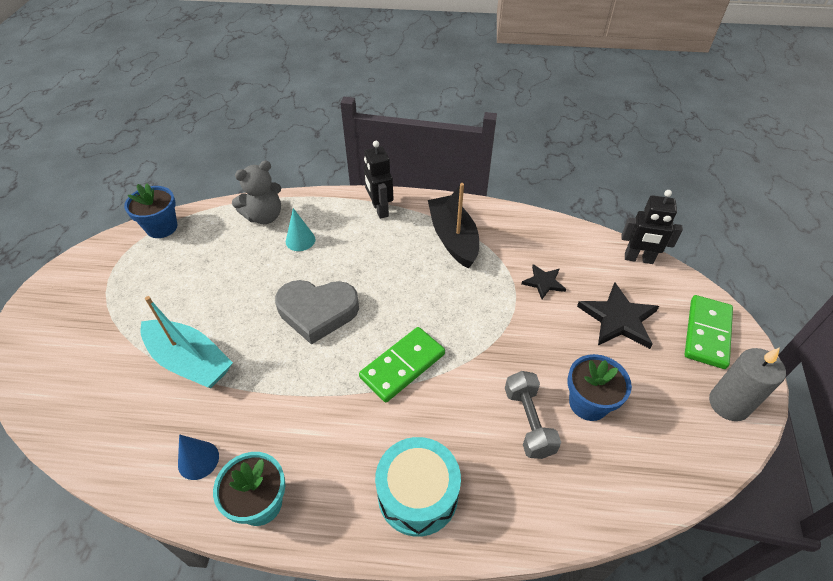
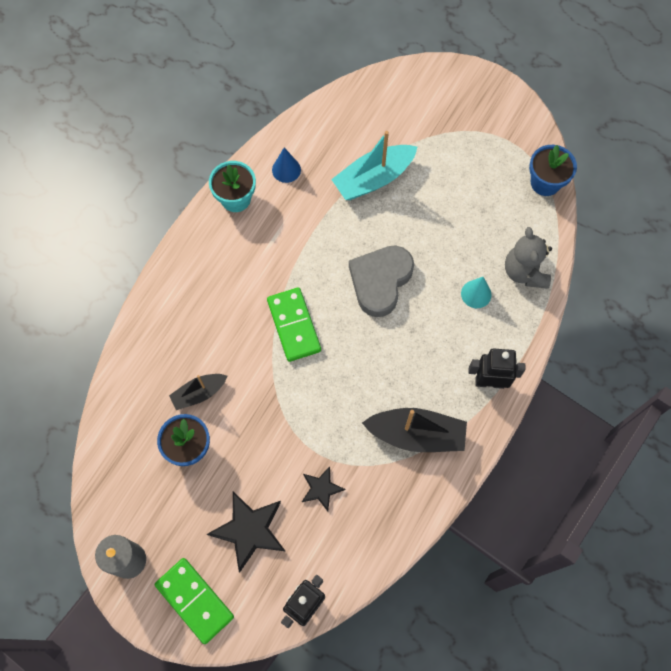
camera: 115 degrees right, 20 degrees up
(418, 494) = (190, 293): turquoise drum -> none
(528, 422) = (199, 393): grey dumbbell -> black boat

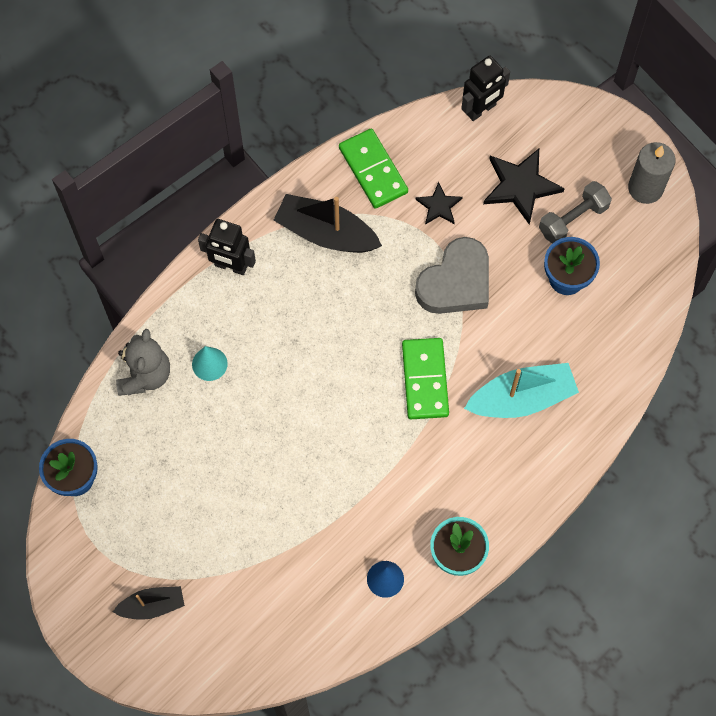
camera: 165 degrees left, 0 degrees up
(193, 508) = (573, 219): none -> grey dumbbell
(194, 600) = (586, 138): green domino -> green domino (373, 170)
(199, 393) = (546, 331): black boat -> black boat (152, 605)
(373, 179) = (280, 538): turquoise boat -> turquoise boat (521, 398)
(380, 281) = (312, 406): grey heart -> grey heart (456, 282)

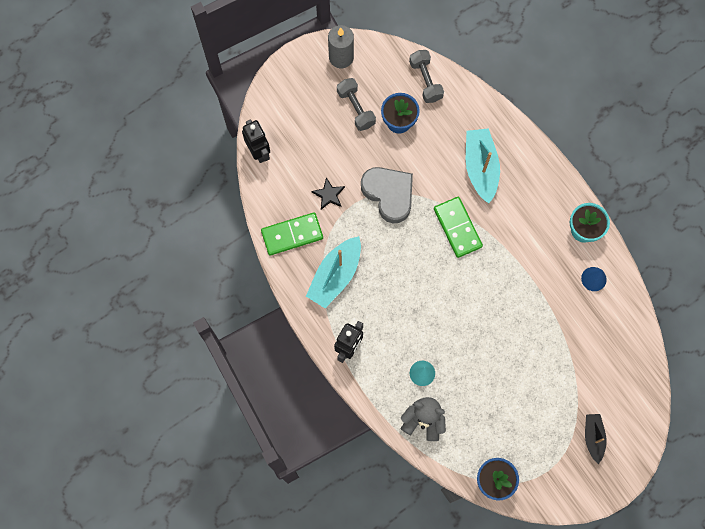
camera: 80 degrees left, 5 degrees up
(326, 233) = (335, 275): black boat -> turquoise boat
(425, 380) = (457, 228): green domino -> green domino turned 60 degrees clockwise
(520, 186) = (324, 137): black star -> none
(638, 304) = (425, 81): none -> grey dumbbell

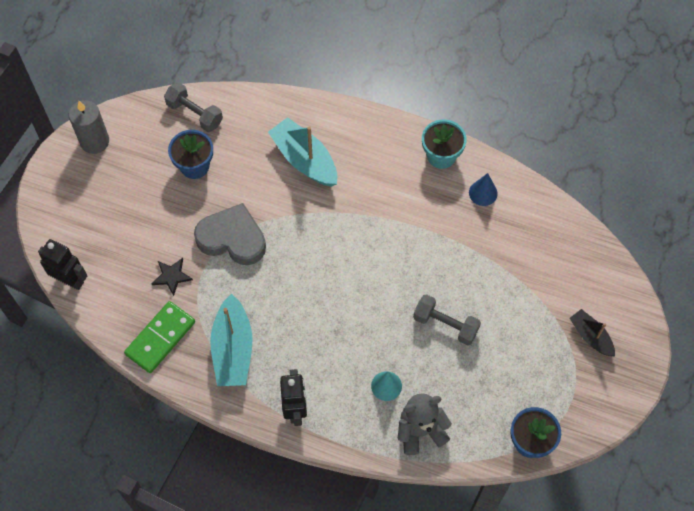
camera: 35 degrees left, 10 degrees down
(356, 108) = (143, 179): grey dumbbell -> grey dumbbell (445, 325)
(457, 228) = (322, 227): green domino -> none

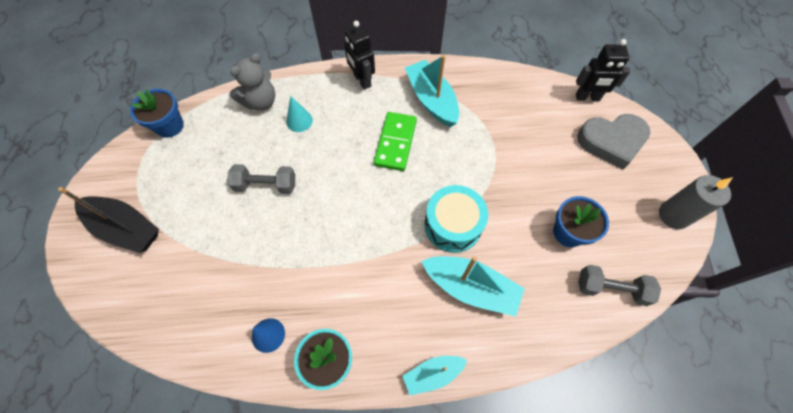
camera: 155 degrees right, 0 degrees up
(160, 338) = (490, 86): green domino -> green domino (395, 143)
(172, 276) = (514, 131): black star -> none
(232, 238) = (488, 181): grey heart -> grey heart (611, 141)
(289, 213) = (453, 225): none -> turquoise drum
(367, 117) = (433, 374): none -> turquoise boat
(590, 336) = (126, 228): black boat -> black boat, size x1.68

